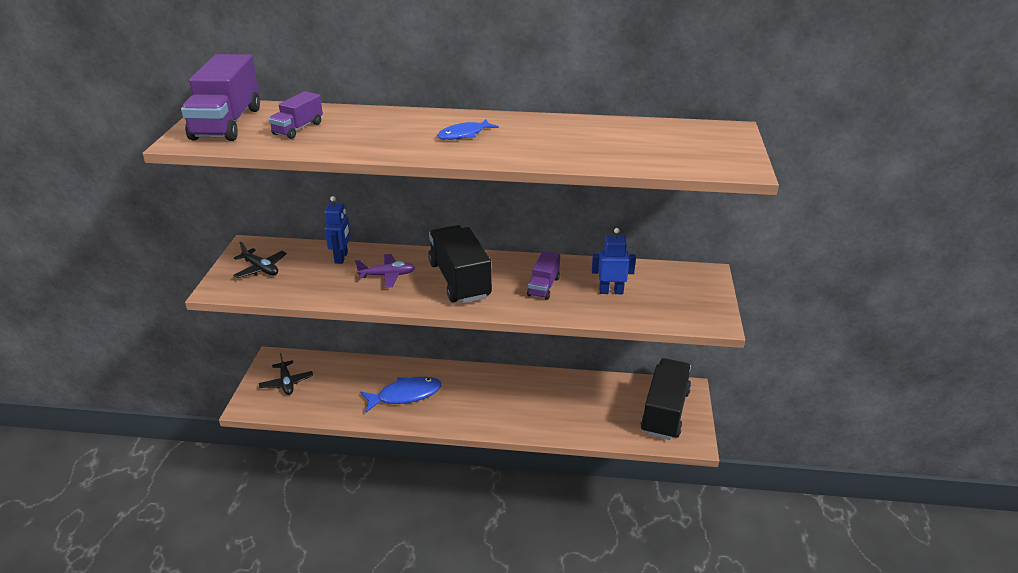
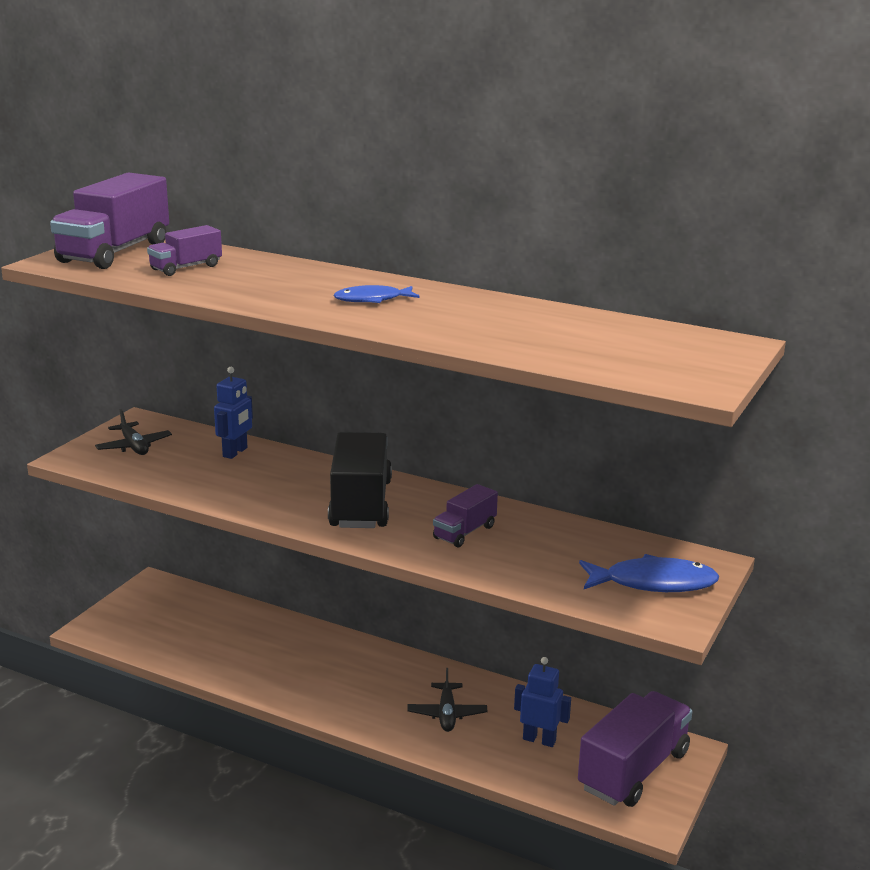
camera: 20 degrees right, 10 degrees down
(286, 382) = (151, 613): black plane -> black plane (447, 714)
(387, 275) = (275, 481): purple plane -> none
(405, 395) = (287, 662): blue fish -> blue fish (653, 583)
(611, 291) = (552, 556): blue robot -> blue robot (539, 740)
(665, 412) = (633, 770): black truck -> purple truck

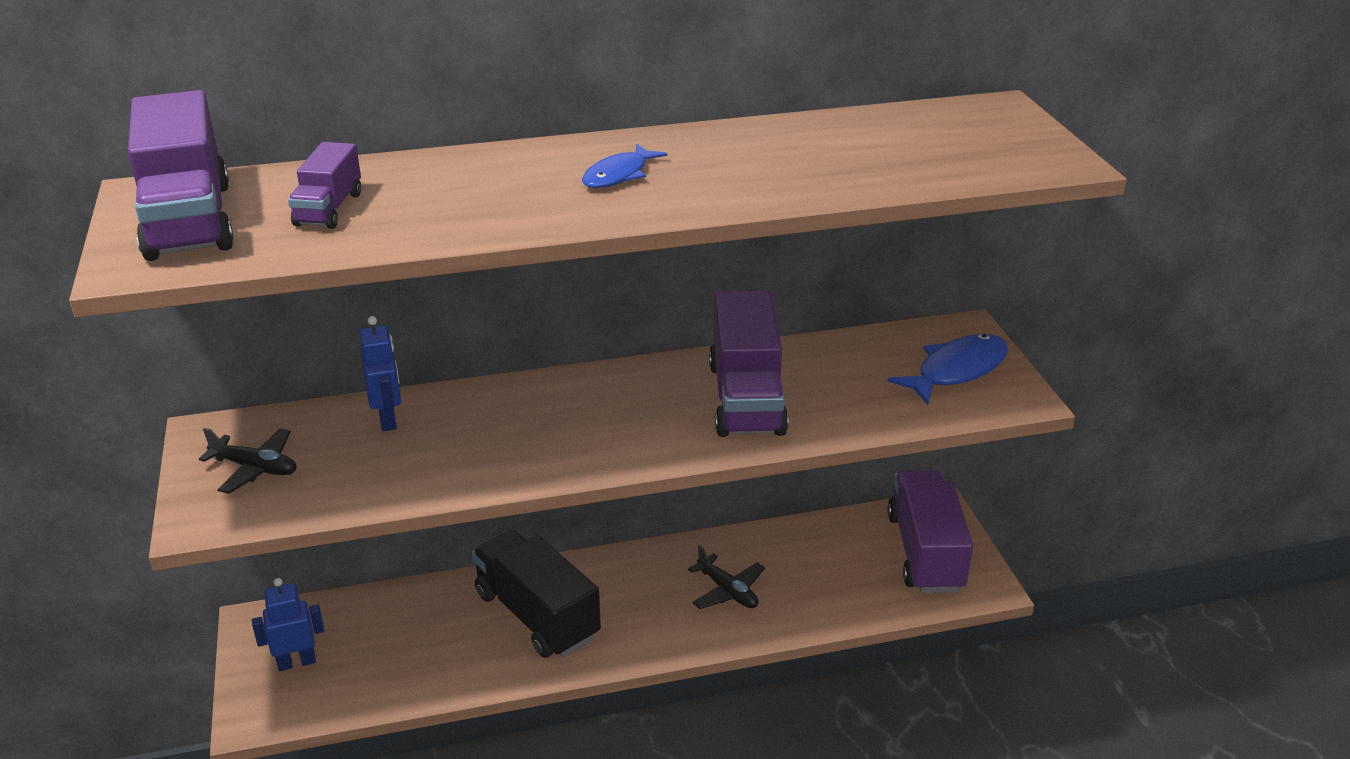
camera: 40 degrees left, 10 degrees up
(360, 504) = (610, 416): black truck -> black truck (537, 615)
(465, 532) = (746, 398): purple truck -> purple truck, size x1.90
(539, 740) = (828, 569): blue robot -> blue robot (297, 662)

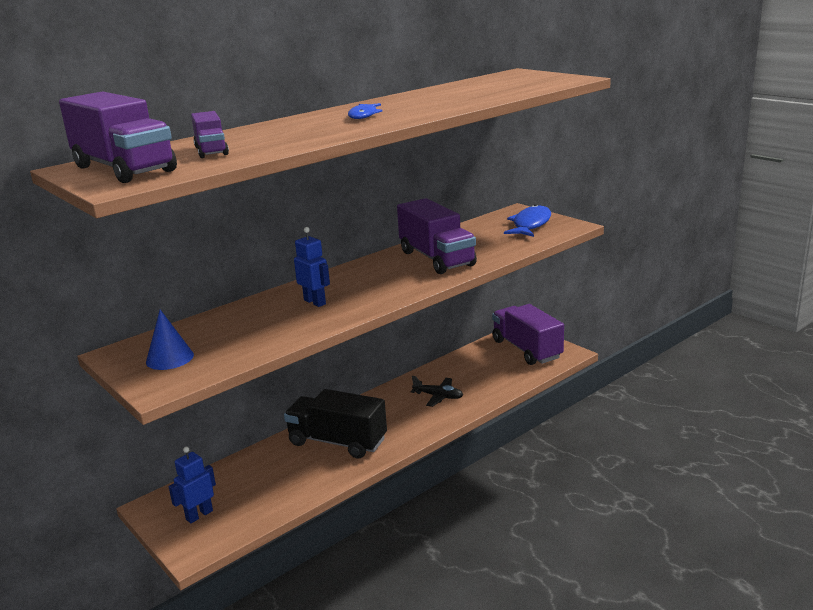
camera: 25 degrees left, 10 degrees down
(255, 468) = (170, 358): black plane -> blue cone
(388, 419) = (235, 317): blue robot -> blue robot (315, 302)

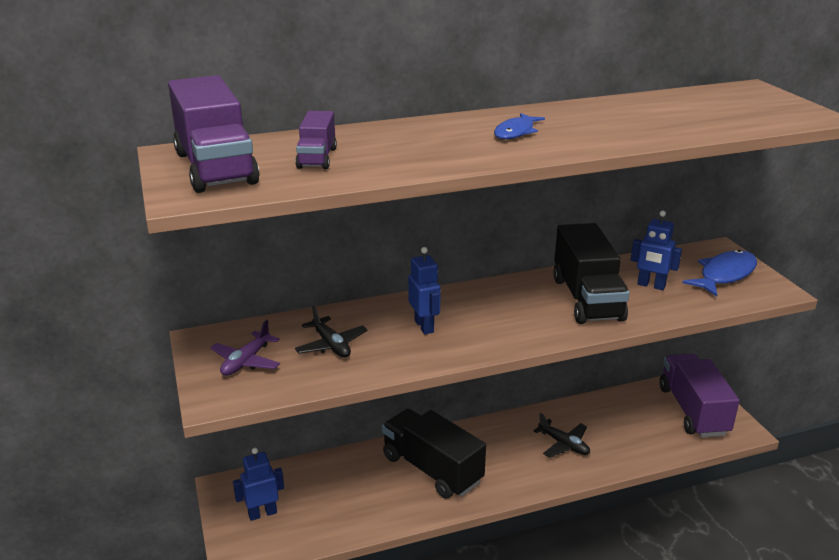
camera: 20 degrees right, 5 degrees up
(170, 358) = (246, 361): blue cone -> purple plane
(241, 331) = (331, 345): none -> black plane
(436, 258) = (587, 299): purple truck -> black truck
(480, 241) = (651, 285): none -> blue robot

